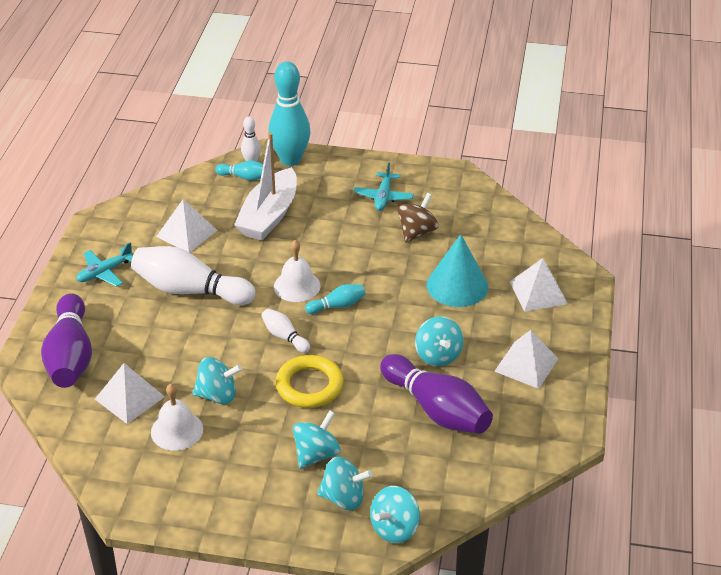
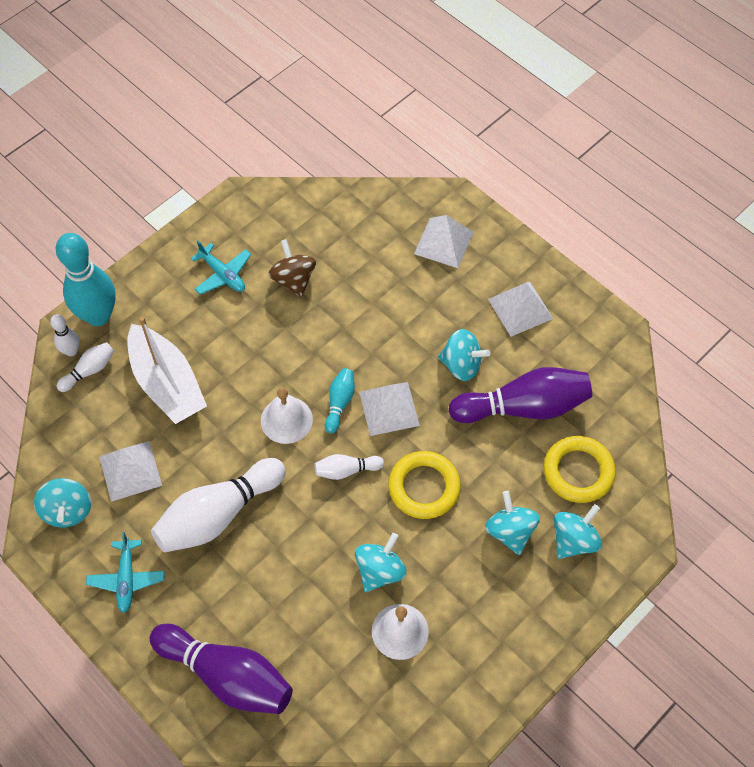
camera: 55 degrees left, 20 degrees up
(129, 397) = (326, 650): white pyramid -> white pyramid (389, 408)
(244, 177) = (89, 371): turquoise bowling pin -> white bowling pin
(394, 528) = (632, 522): turquoise spinning top -> turquoise spinning top (67, 511)
(409, 471) = (578, 472): none -> yellow ring
(457, 285) = (388, 295): turquoise cone -> none

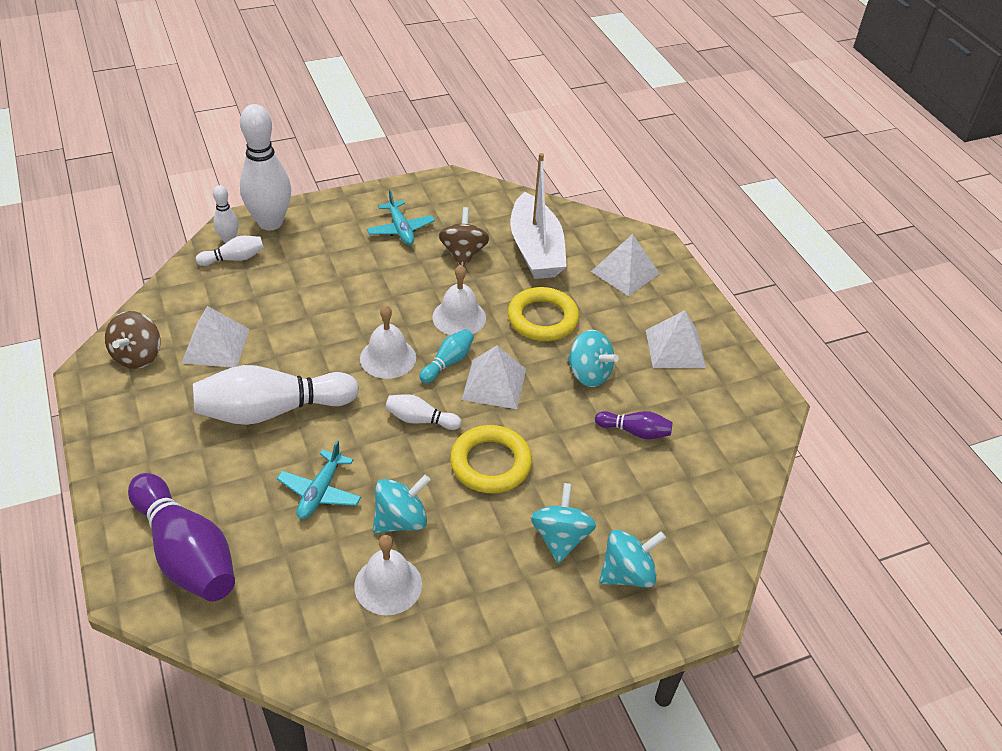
camera: 20 degrees right, 15 degrees down
(67, 511) = (138, 356): turquoise spinning top -> brown spinning top
(98, 316) = (270, 222): turquoise bowling pin -> white bowling pin
(126, 579) = (150, 430): turquoise plane -> turquoise plane (320, 492)
(167, 384) = (295, 292): white boat -> white boat (535, 250)
(325, 351) = (459, 317): none -> white bell
(523, 407) = (635, 431): purple bowling pin -> purple bowling pin, size x0.48
(578, 472) = (665, 511): yellow ring -> yellow ring (542, 319)

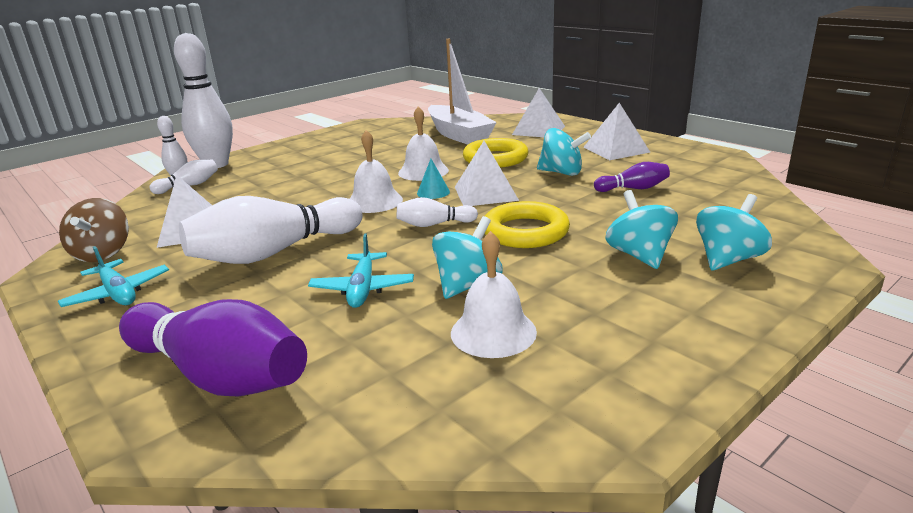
camera: 15 degrees left, 20 degrees down
(400, 229) = (338, 147): turquoise plane -> turquoise plane (118, 293)
(448, 362) = (433, 192): turquoise bowling pin -> turquoise cone
(463, 254) = (401, 146): brown spinning top -> none

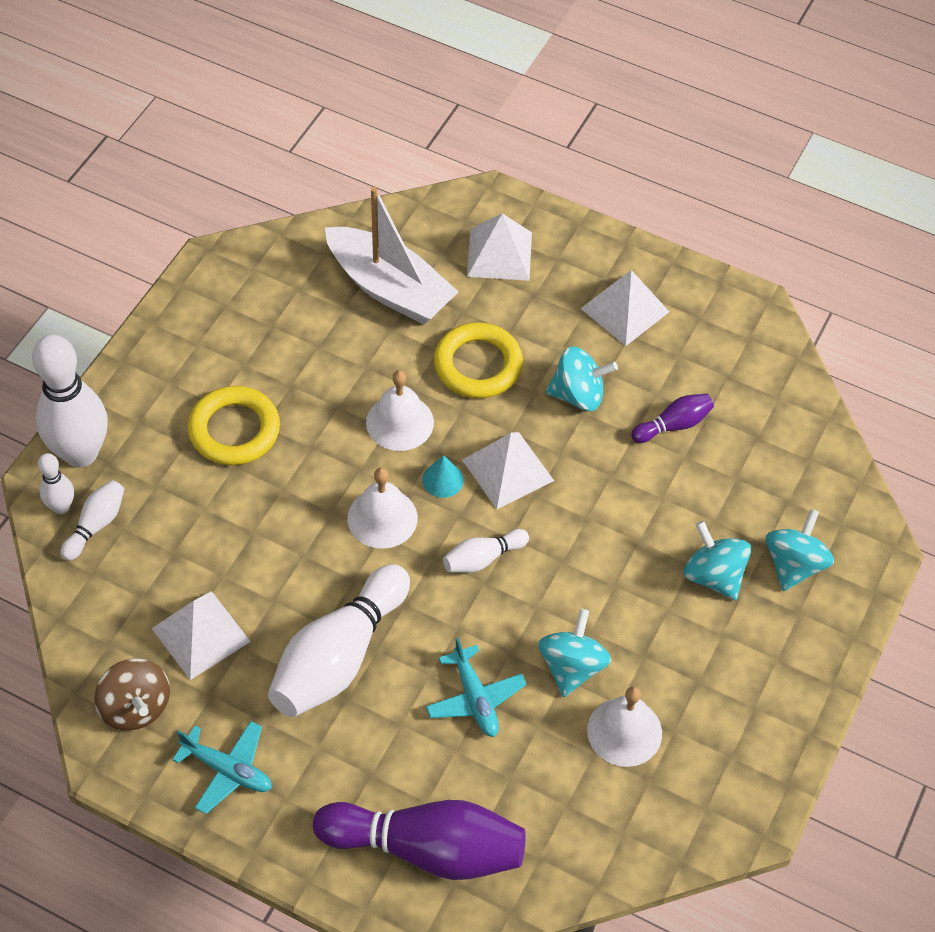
camera: 25 degrees left, 30 degrees up
(525, 231) = (588, 552): yellow ring -> yellow ring (234, 430)

